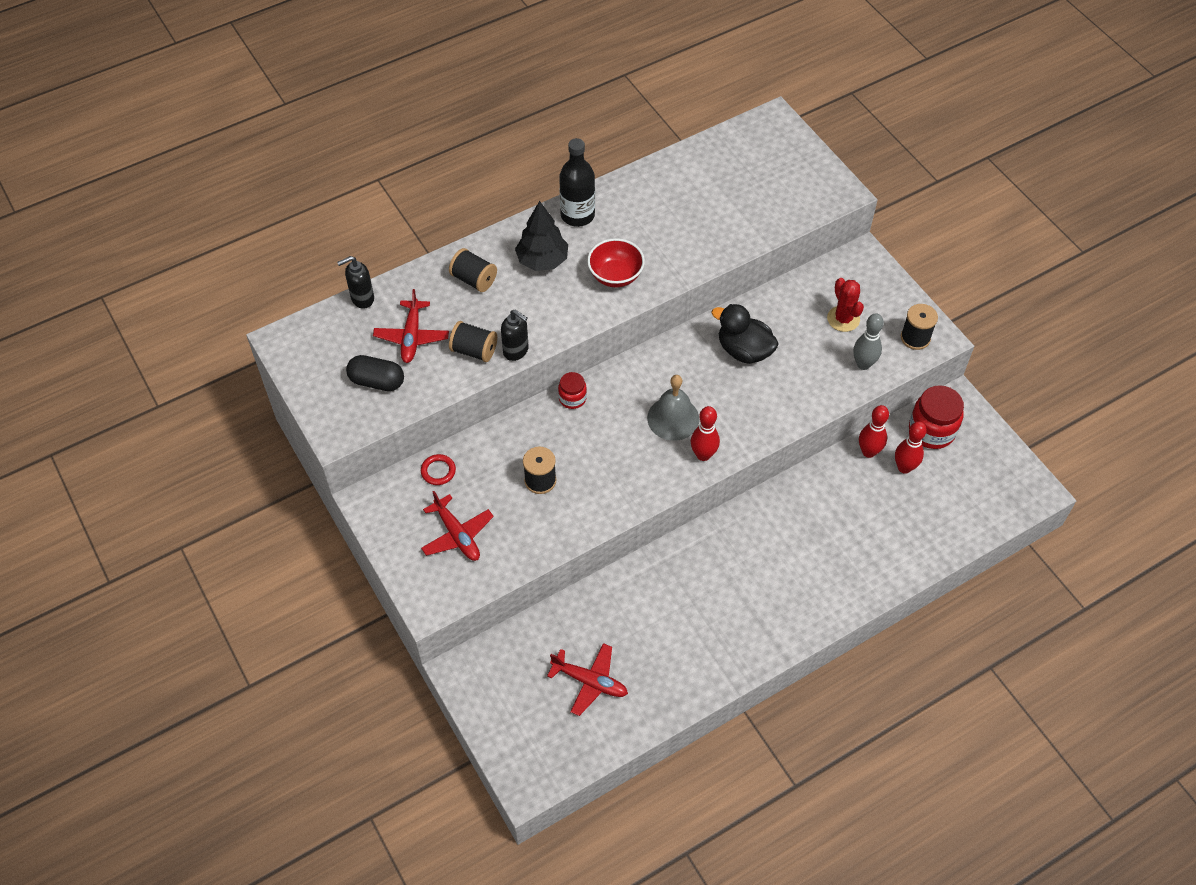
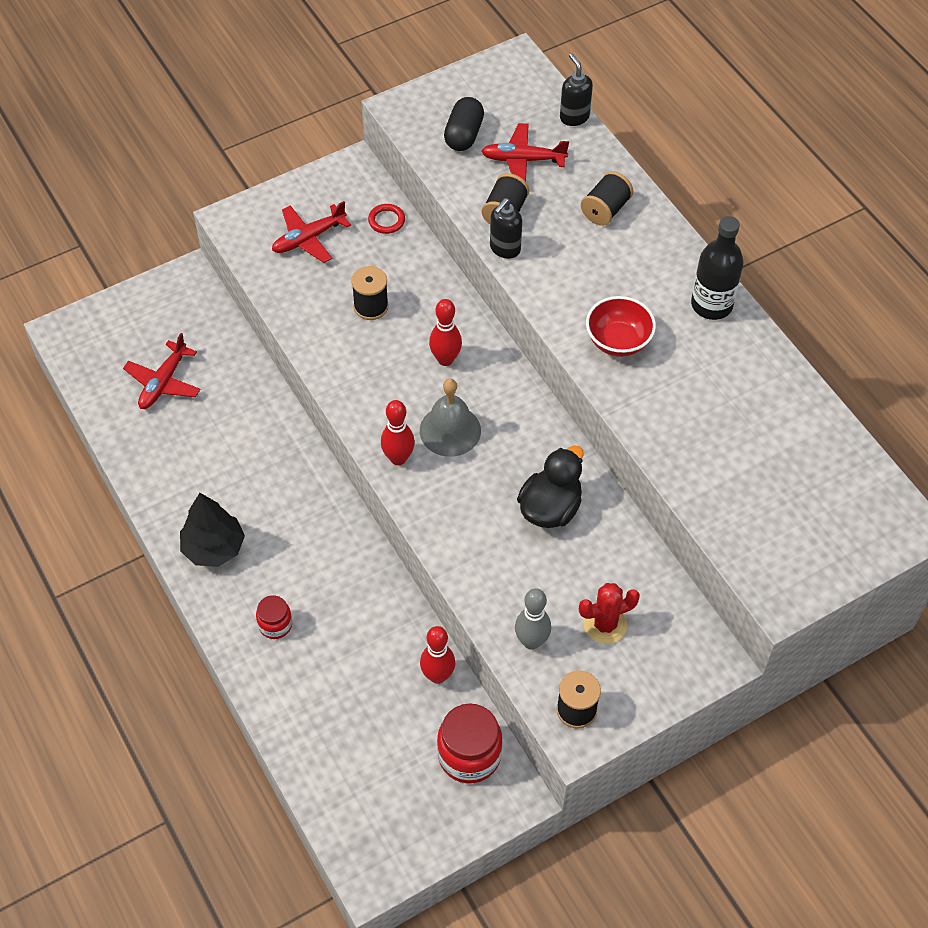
camera: 90 degrees right, 0 degrees up
(542, 260) = (638, 271): black tree -> black tree (214, 548)
(572, 398) = (479, 335): red jar -> red jar (275, 625)
(904, 467) = (413, 715): red bowling pin -> red bowling pin (445, 359)

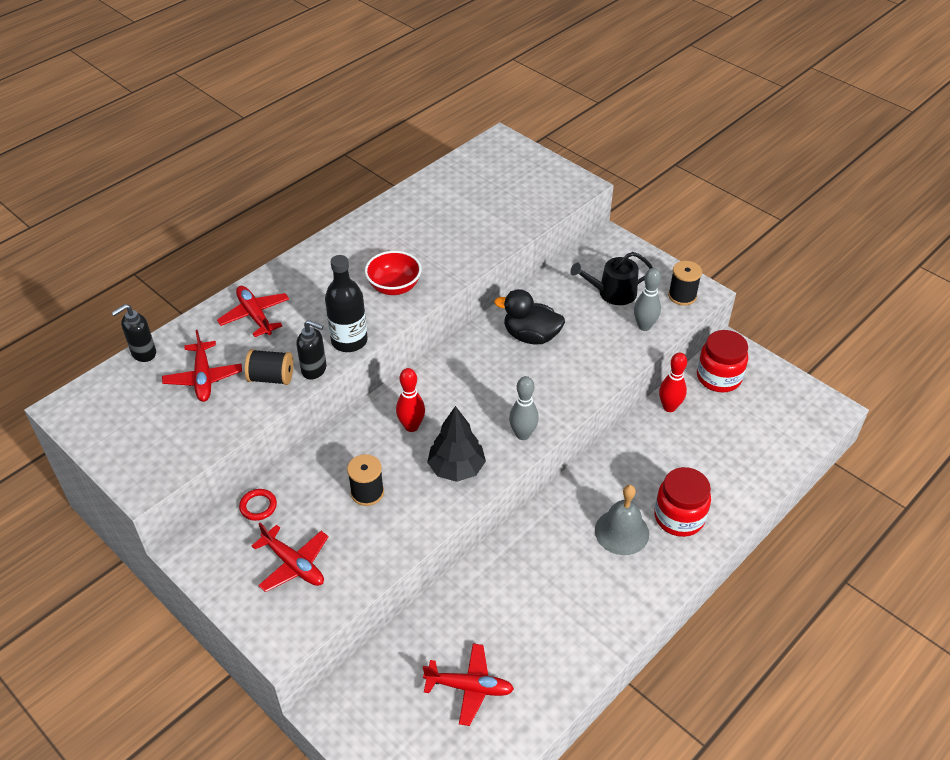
camera: 105 degrees left, 10 degrees down
(214, 548) = (630, 583): black tree -> black tree (456, 468)
(275, 625) = (679, 517): red jar -> red jar, size x1.77
(398, 458) = (522, 434): red bowling pin -> grey bowling pin
(450, 430) = (483, 408): grey bell -> grey bell (621, 532)
(464, 135) = (176, 426): black capsule -> none
(605, 209) = (255, 315): black spool -> red plane
(605, 625) = (612, 293): red cactus -> black watering can
(711, 305) = (342, 244): black bottle -> black bottle (349, 341)

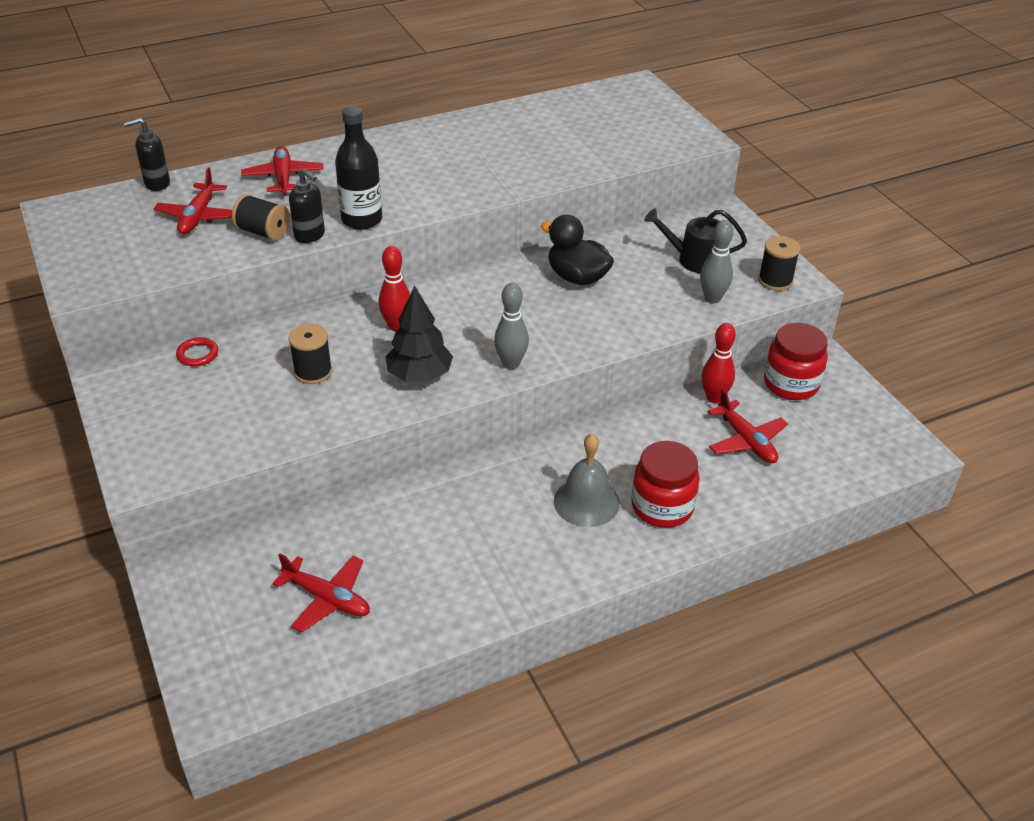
camera: 20 degrees right, 5 degrees down
(294, 564) = (198, 414): red plane -> red plane (746, 441)
(394, 287) = (439, 185): red bowl -> none

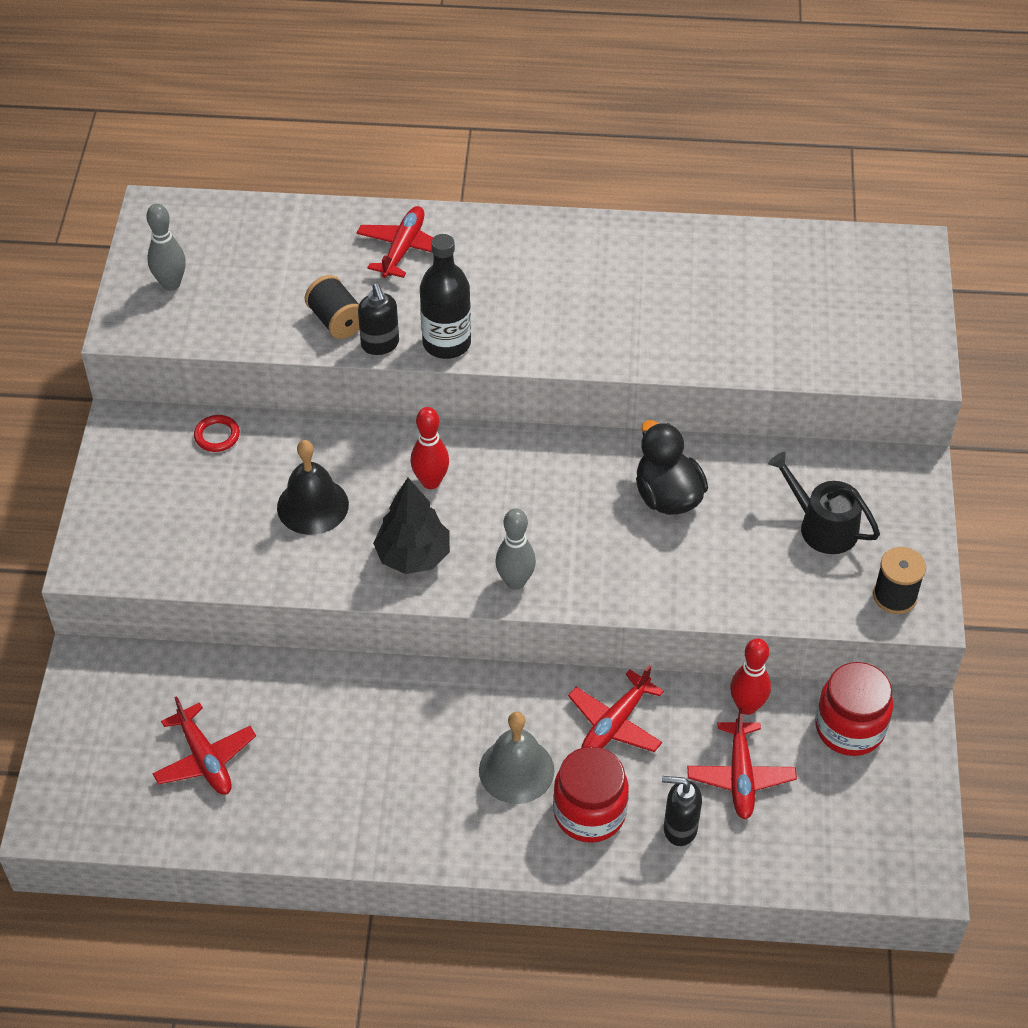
camera: 30 degrees right, 10 degrees up
(156, 184) = (271, 209): black soap dispenser -> black soap dispenser (679, 828)
(198, 217) = (285, 273): red plane -> red plane (615, 723)
(313, 372) = (312, 505): black spool -> black bell
(712, 298) = (800, 590): grey bowling pin -> grey bowling pin (171, 284)

